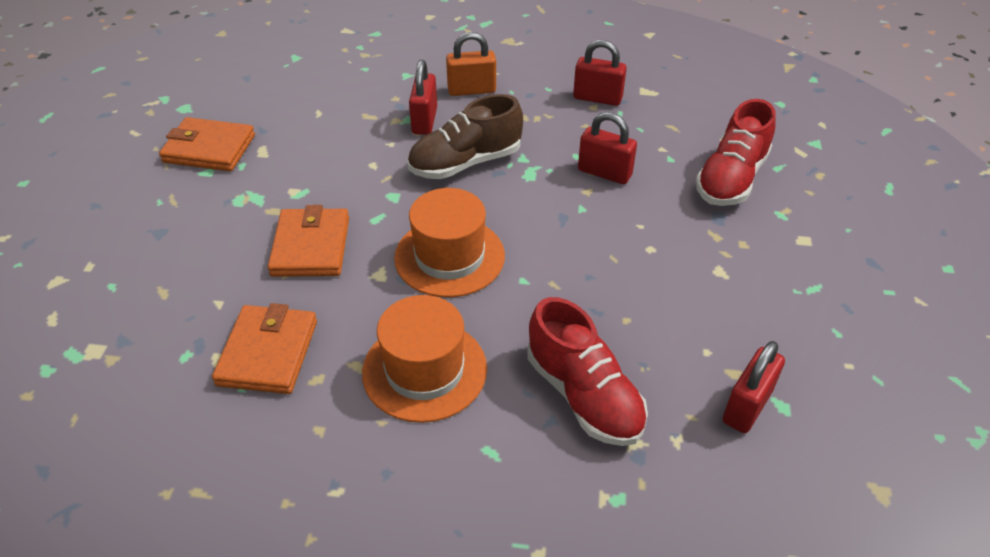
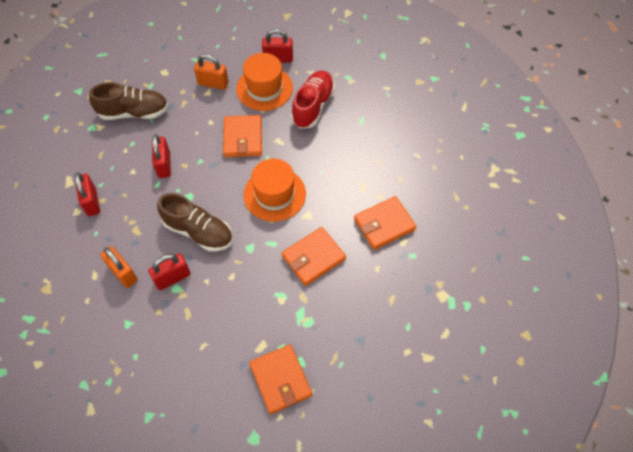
camera: 125 degrees left, 15 degrees up
(424, 370) = (344, 162): orange hat -> orange hat (264, 88)
(586, 270) = (243, 138): none -> orange wallet
(731, 179) = (134, 112): red shoe -> brown shoe
(737, 286) = (213, 83): none -> orange padlock

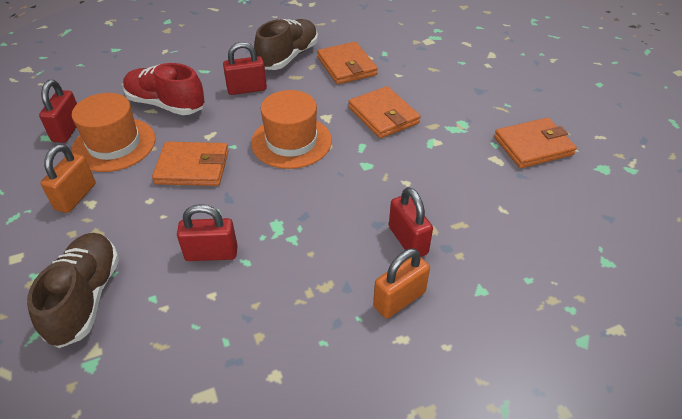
camera: 85 degrees left, 15 degrees down
(92, 202) = (260, 352): red padlock -> red padlock (247, 89)
(198, 231) = (337, 213): brown shoe -> brown shoe (288, 57)

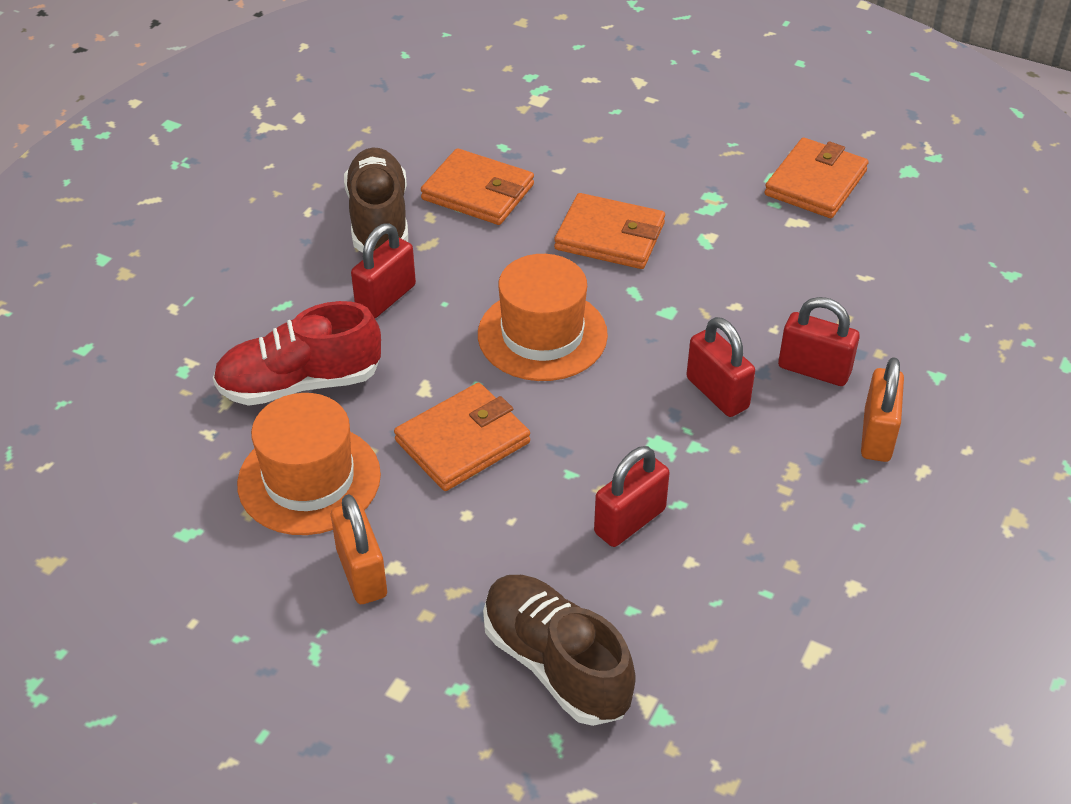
camera: 40 degrees left, 0 degrees up
(67, 130) = (205, 503): red padlock -> red padlock (717, 393)

